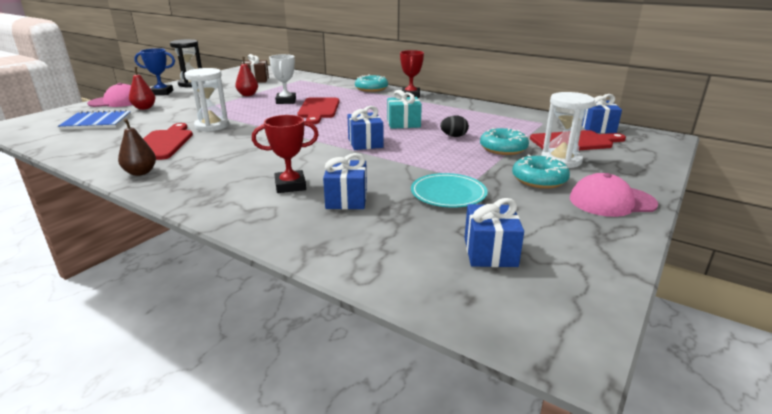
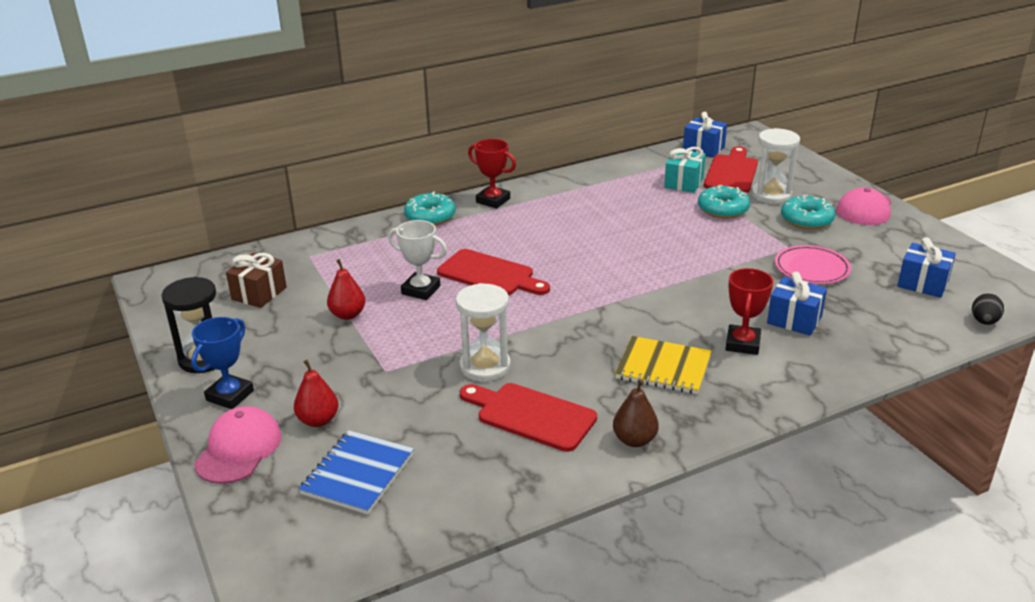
camera: 60 degrees left, 5 degrees up
(238, 166) = (663, 367): none -> yellow notebook
(365, 143) = (648, 274): blue gift -> none
(403, 123) = (602, 235): turquoise gift -> turquoise gift (683, 183)
(448, 194) = (811, 268): turquoise plate -> pink plate
(454, 136) = (668, 221): black egg -> black egg (984, 322)

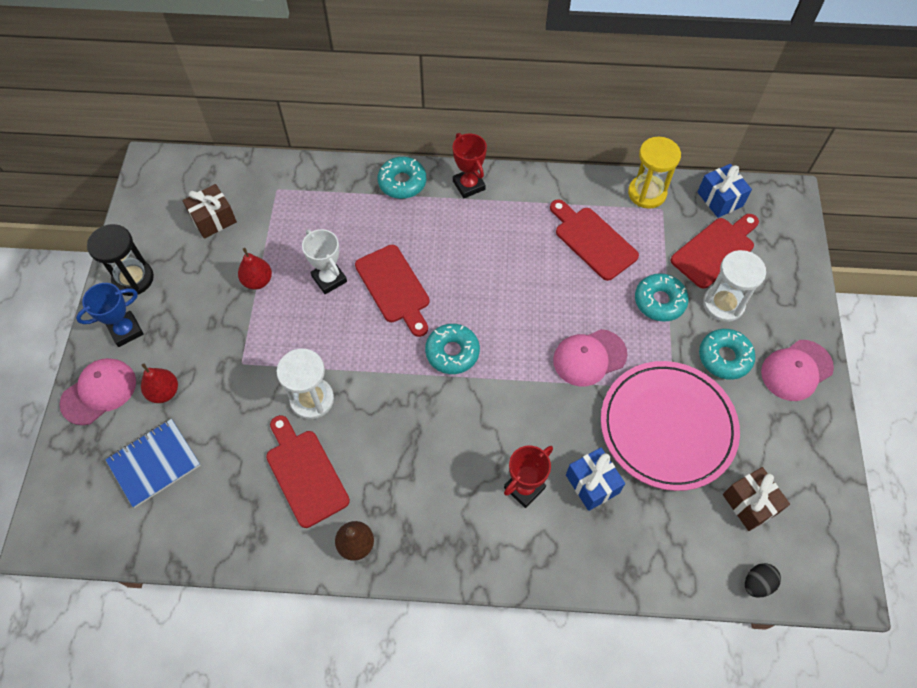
camera: 30 degrees right, 30 degrees up
(586, 292) = (452, 352): none -> turquoise donut
(632, 197) = (592, 241): none -> red cutting board
(645, 162) = (647, 193): none -> yellow hourglass
(663, 367) = (440, 478): yellow notebook -> none
(683, 183) = (656, 243): turquoise gift -> none
(705, 255) = (589, 357): none -> pink cap
(811, 268) = (667, 427): pink plate -> pink plate, size x1.85
(923, 283) = (750, 504): blue gift -> brown gift

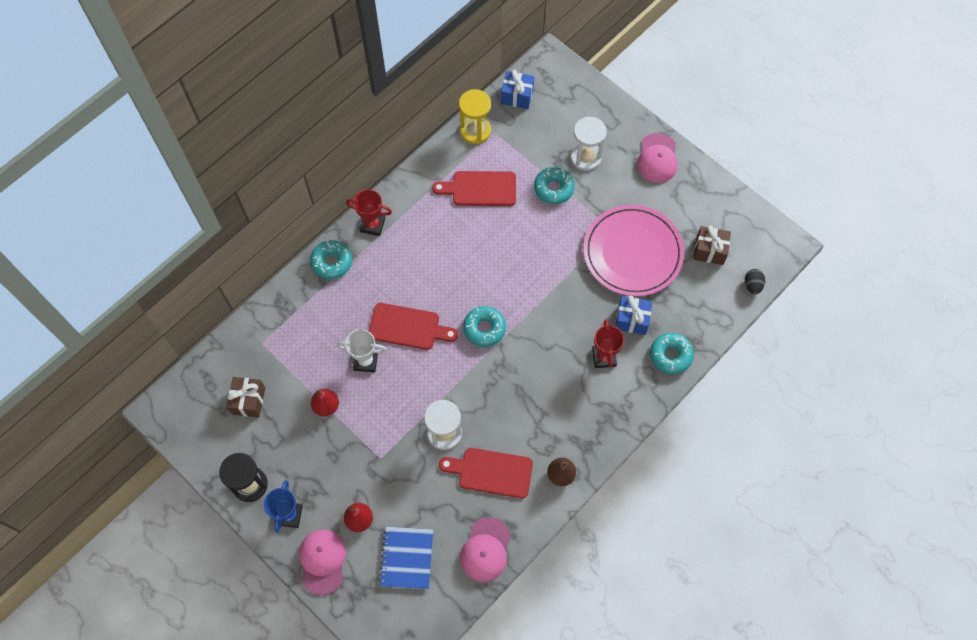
camera: 50 degrees left, 5 degrees up
(589, 357) = (555, 257): pink cap -> pink cap (485, 550)
(715, 250) = (548, 130): red cutting board -> none
(724, 357) = (618, 187): turquoise donut -> turquoise donut (670, 355)

